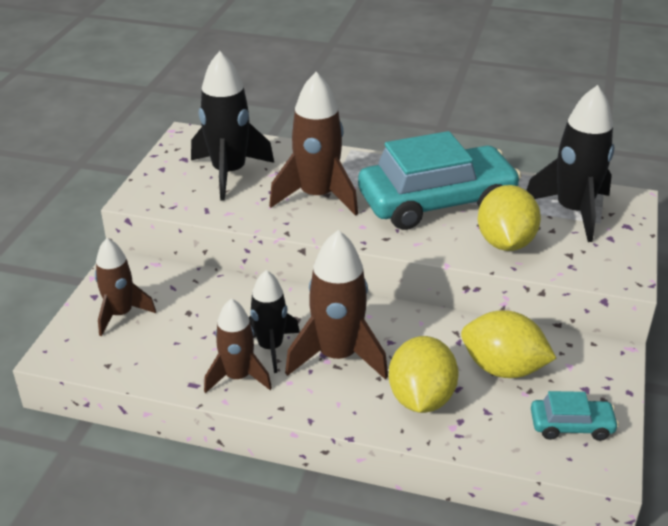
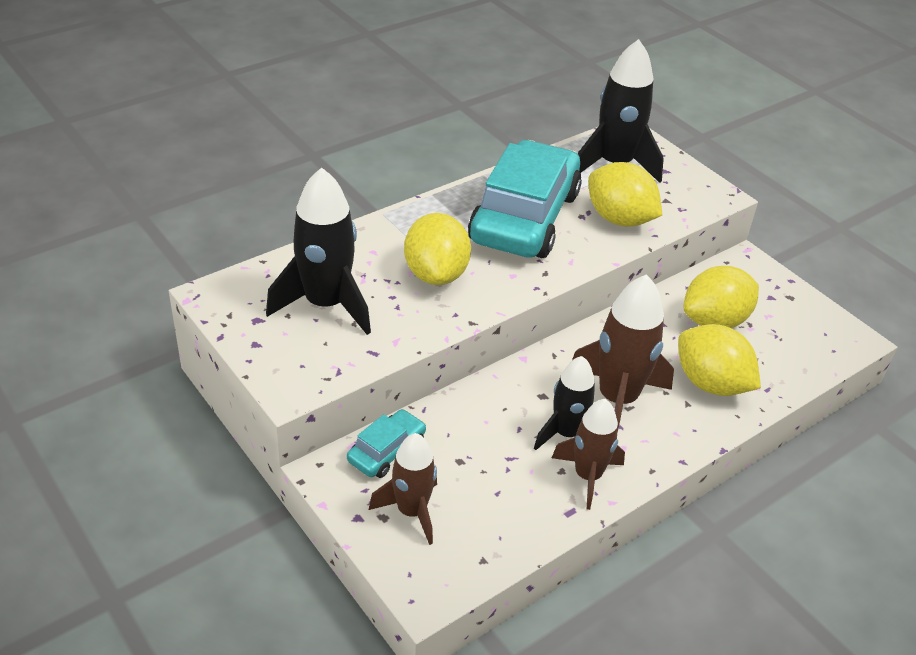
camera: 55 degrees left, 5 degrees up
(317, 196) = (436, 274): brown rocket -> yellow lemon
(571, 425) = (803, 328): turquoise car -> turquoise car (386, 451)

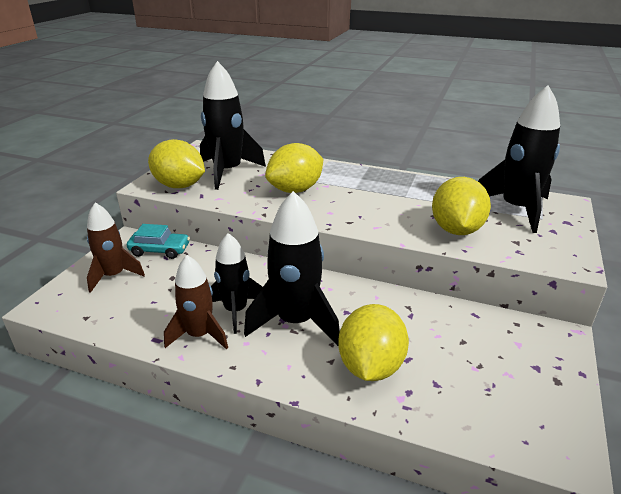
camera: 60 degrees right, 10 degrees down
(524, 217) = (396, 198): turquoise car -> none
(617, 400) = (295, 321): brown rocket -> black rocket
(714, 321) = (452, 342): yellow lemon -> yellow lemon (179, 186)

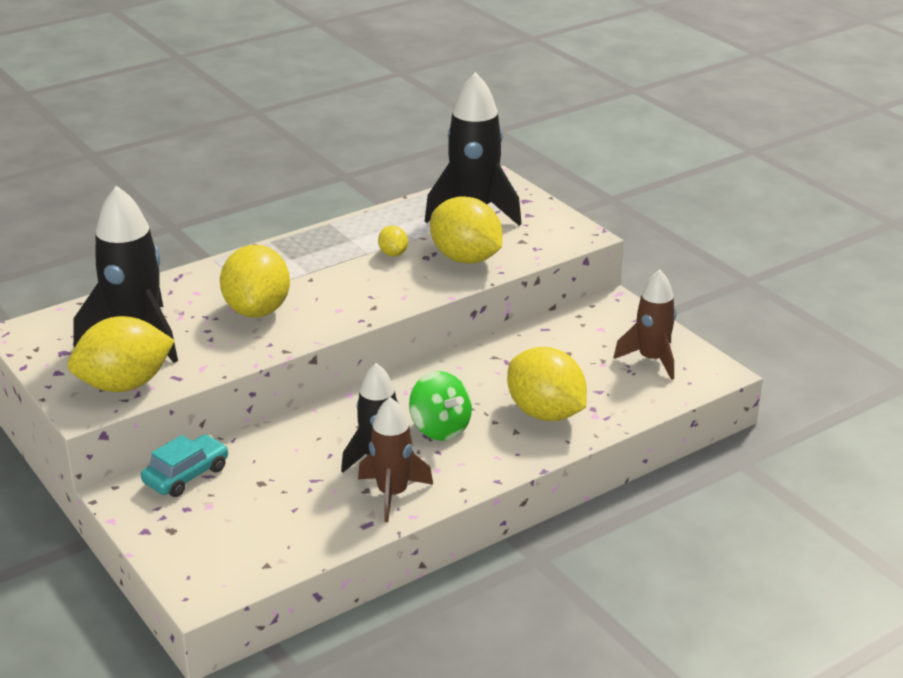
camera: 55 degrees left, 0 degrees up
(114, 276) = (201, 525): brown rocket -> brown rocket (651, 359)
(295, 321) = (440, 428): black rocket -> green spinning top
(418, 204) = (393, 254): none -> yellow lemon

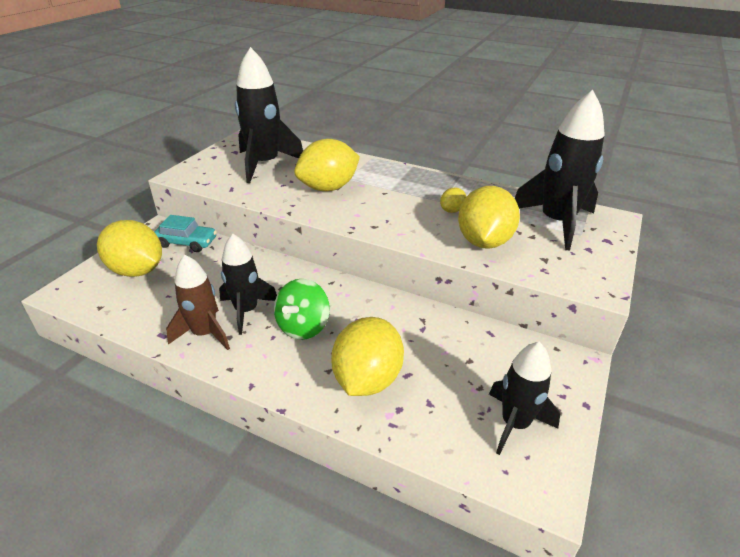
camera: 60 degrees right, 5 degrees up
(124, 385) = (212, 177): yellow lemon -> yellow lemon (137, 270)
(651, 359) = (515, 423): brown rocket -> black rocket

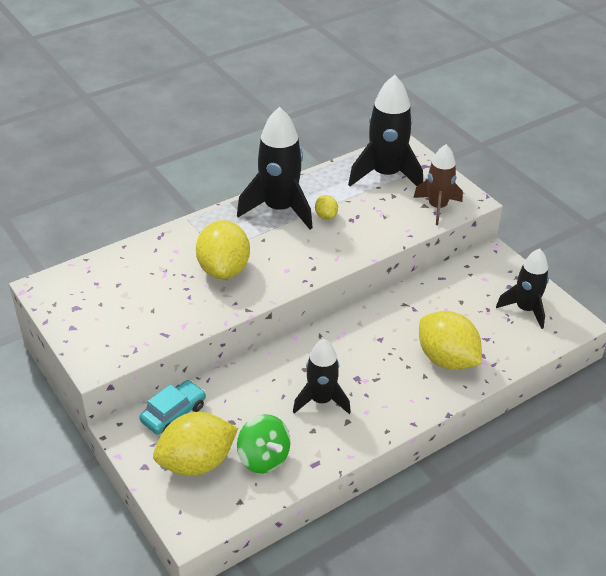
camera: 60 degrees left, 5 degrees up
(205, 333) = (333, 435): brown rocket -> brown rocket (437, 207)
(264, 164) = (132, 295): black rocket -> black rocket (279, 209)
(303, 327) = (366, 372): green spinning top -> green spinning top (263, 458)
(484, 242) = (382, 222): yellow lemon -> none

